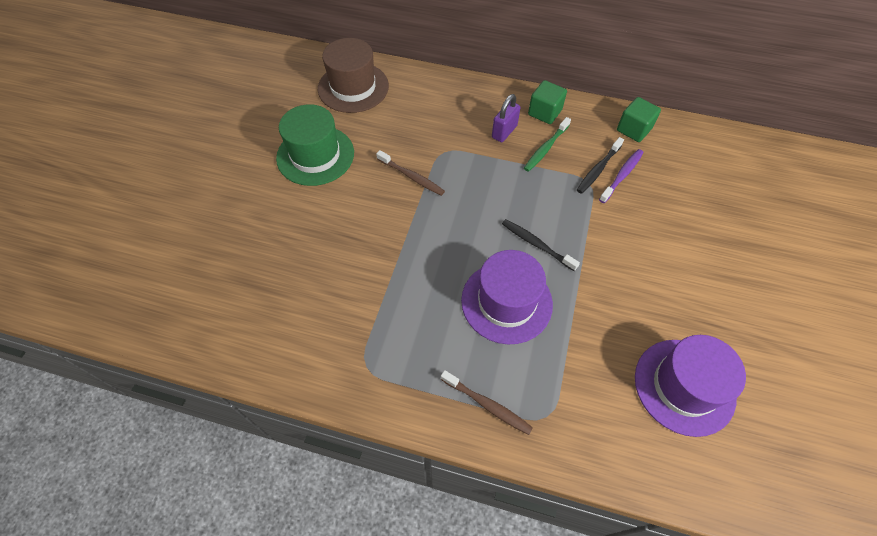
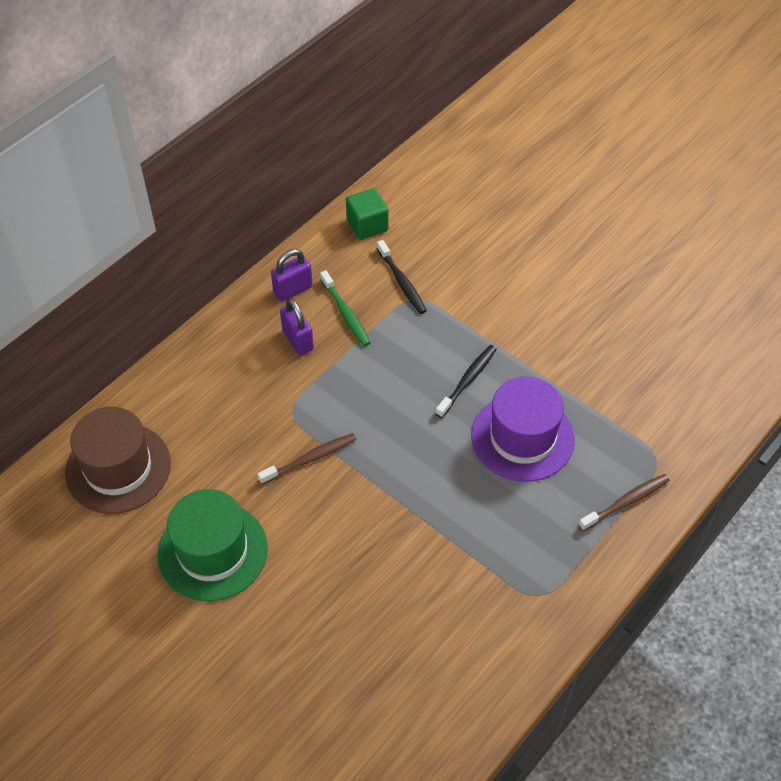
camera: 65 degrees left, 5 degrees down
(536, 244) = (467, 380): black toothbrush -> black toothbrush turned 150 degrees clockwise
(544, 112) = (293, 290): green cube -> purple padlock
(622, 175) = (421, 266): purple toothbrush -> none
(684, 386) = (670, 341): purple hat -> none

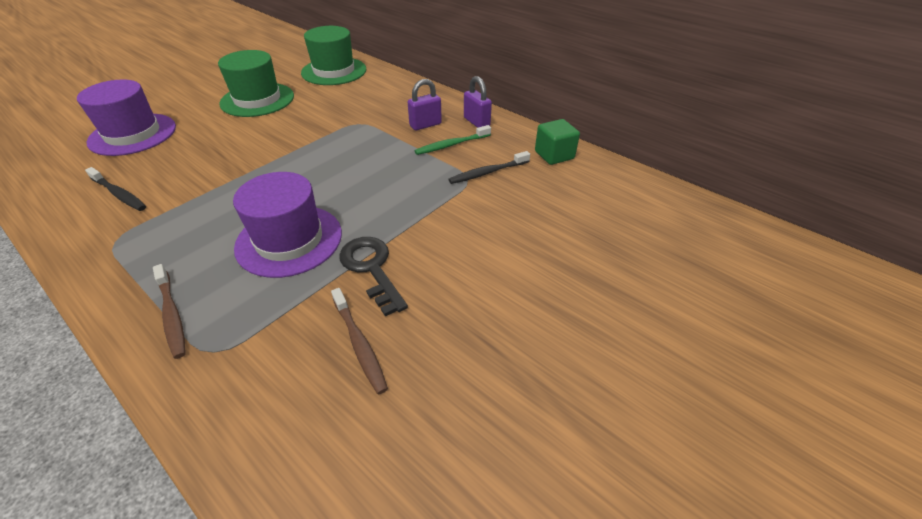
camera: 90 degrees right, 10 degrees down
(118, 468) = (334, 71): brown hat -> green hat
(310, 459) = (313, 131): brown toothbrush -> brown toothbrush (359, 344)
(313, 685) = (133, 134): none -> purple hat
(467, 380) = (367, 207): black toothbrush -> black toothbrush (119, 194)
(554, 366) = (371, 268): none -> black key

